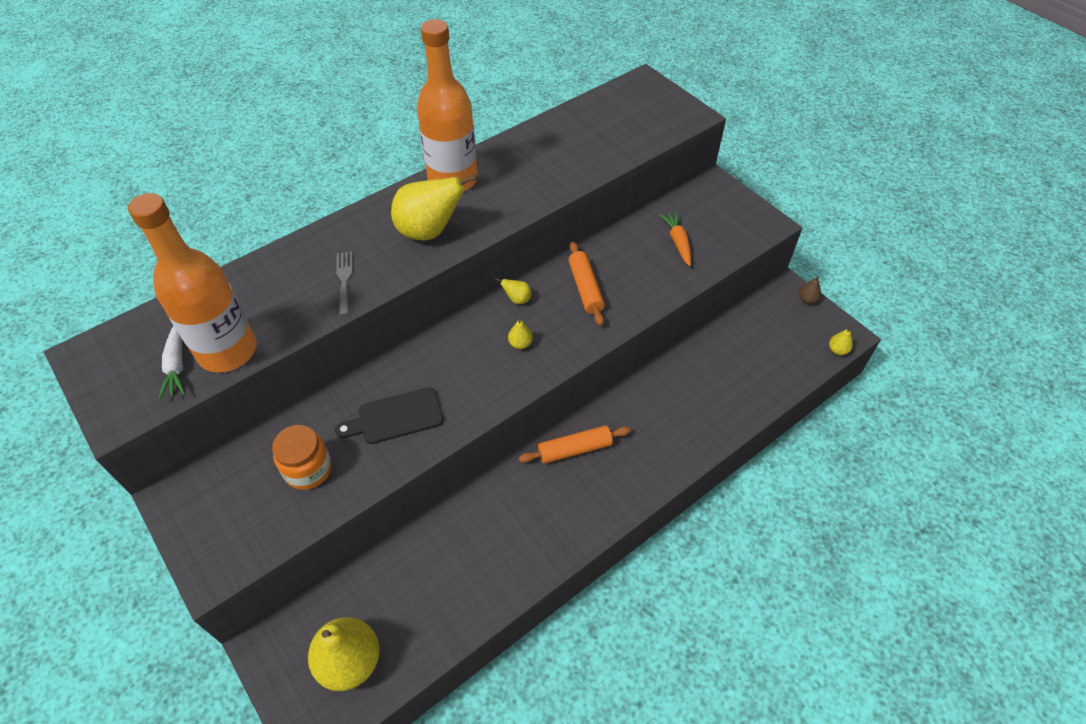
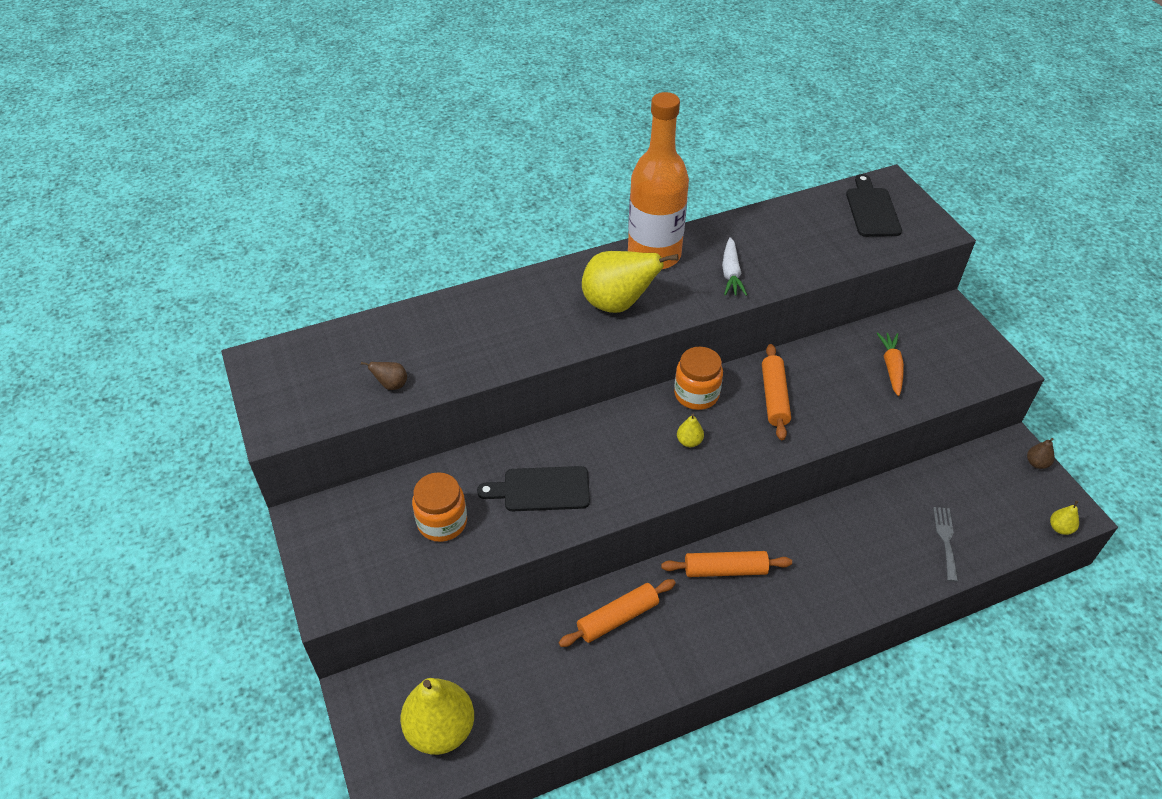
camera: 15 degrees right, 5 degrees down
(177, 366) = (340, 389): white carrot -> white carrot (731, 273)
(227, 351) = (391, 385): orange bottle -> brown pear
(344, 280) = (520, 337): grey fork -> grey fork (945, 540)
(490, 515) = (617, 618): none -> orange rolling pin
(517, 299) = (696, 394): yellow pear -> orange jar
(634, 106) = (872, 210): none -> black cutting board

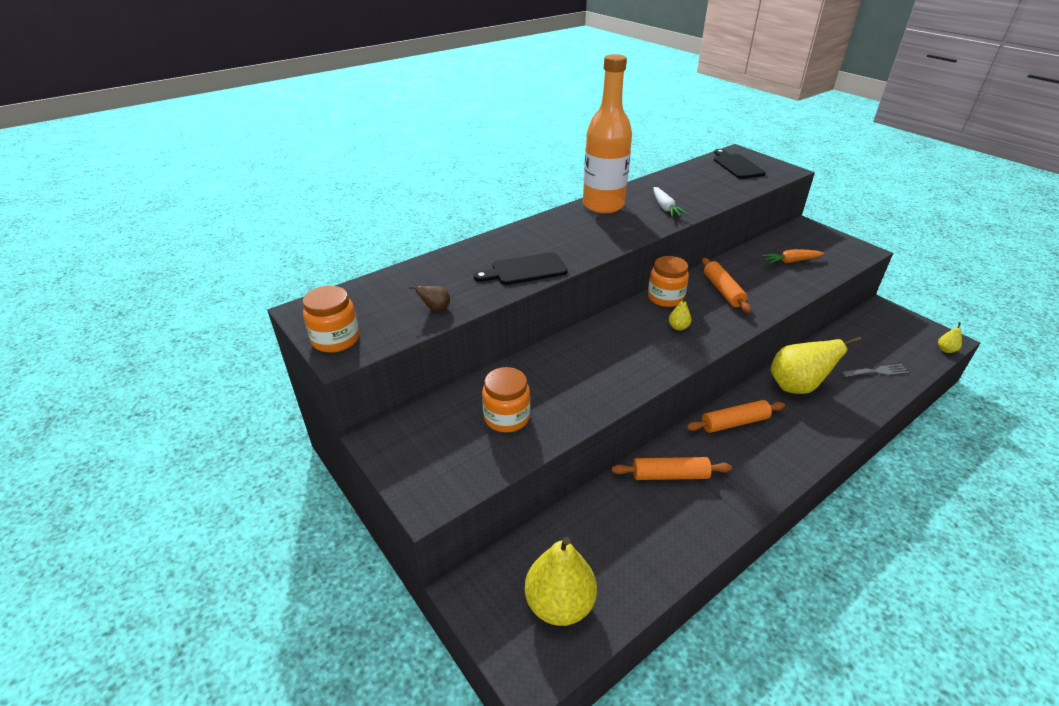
camera: 15 degrees left, 10 degrees down
(276, 407) = (335, 339): none -> orange jar
(541, 489) = (580, 378): black cutting board -> black cutting board (525, 270)
(617, 618) = (670, 475): orange rolling pin -> orange rolling pin turned 45 degrees clockwise
(618, 304) = (594, 235): yellow pear -> yellow pear (796, 386)
(891, 367) = (791, 261): orange carrot -> orange carrot turned 90 degrees counterclockwise
(945, 540) = (877, 371): grey fork -> grey fork turned 90 degrees clockwise
(1036, 463) = (902, 315): brown pear -> none

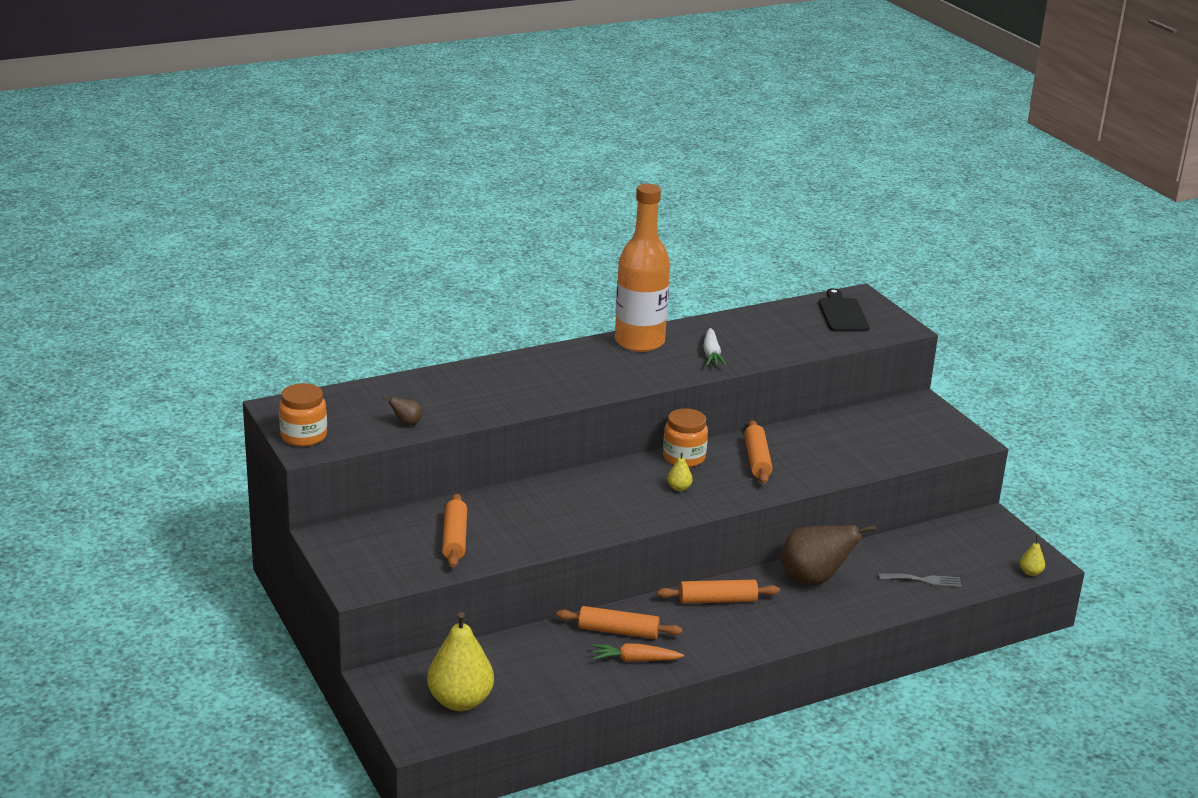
camera: 10 degrees right, 10 degrees down
(506, 417) = (454, 538): orange jar -> orange rolling pin
(525, 270) = (513, 399): black cutting board -> none
(791, 261) = (866, 440): orange carrot -> orange carrot (635, 660)
(796, 386) = (814, 580): yellow pear -> brown pear

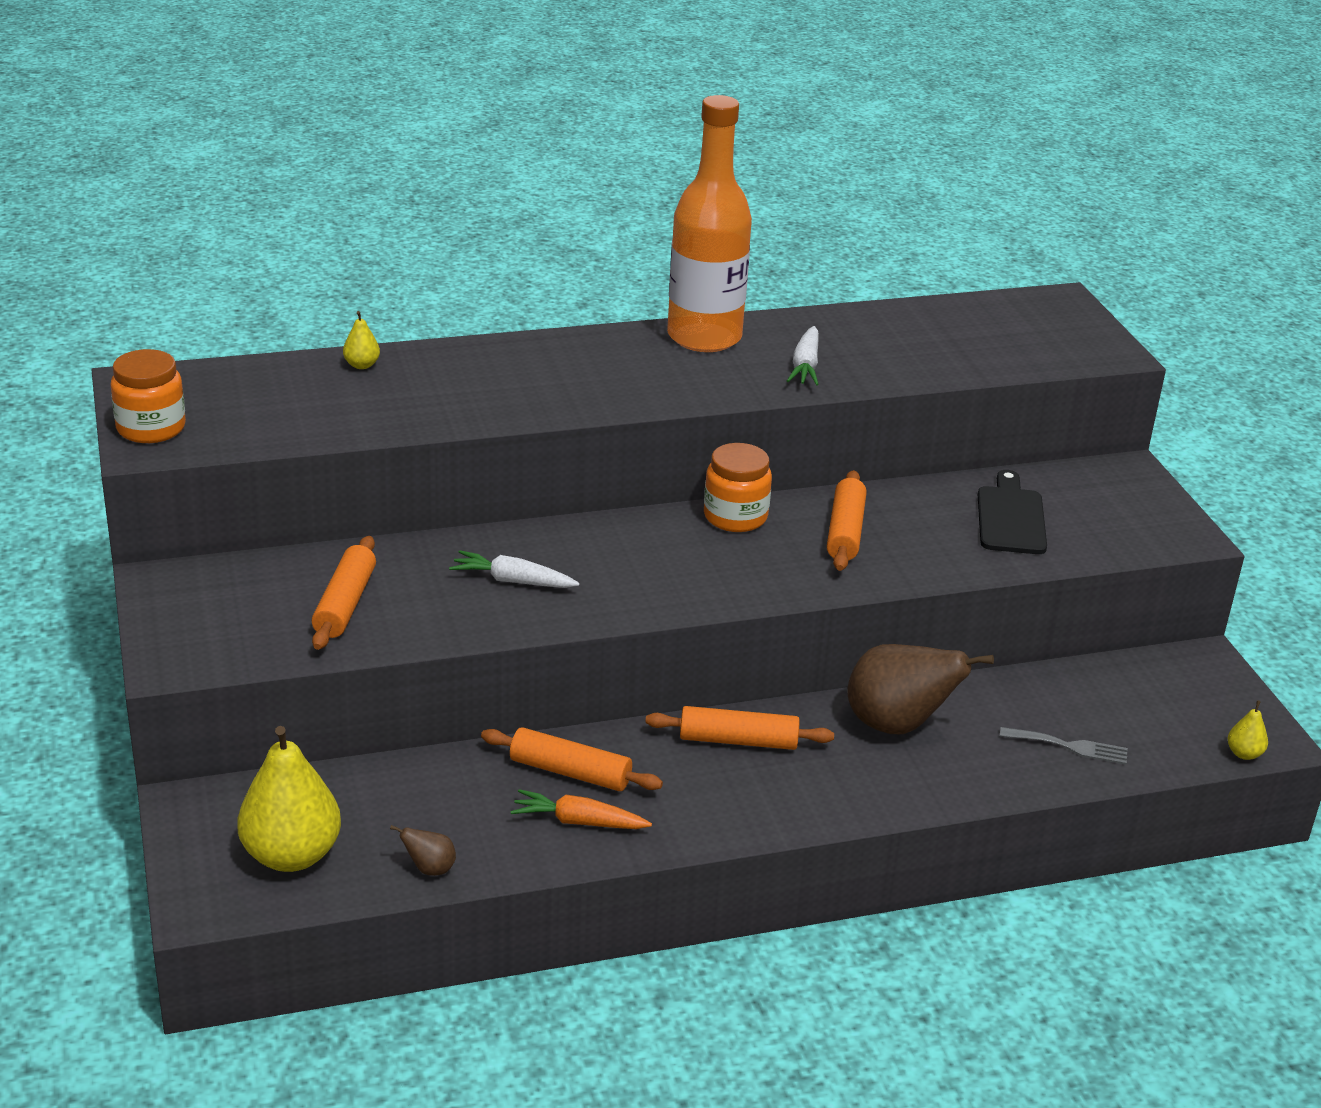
camera: 10 degrees right, 5 degrees up
(406, 423) = (309, 424): brown pear -> brown pear (430, 869)
(557, 513) = (512, 581): none -> white carrot
(679, 488) = (710, 563): yellow pear -> yellow pear (361, 365)
(842, 314) = (1027, 324): black cutting board -> black cutting board (1011, 517)

